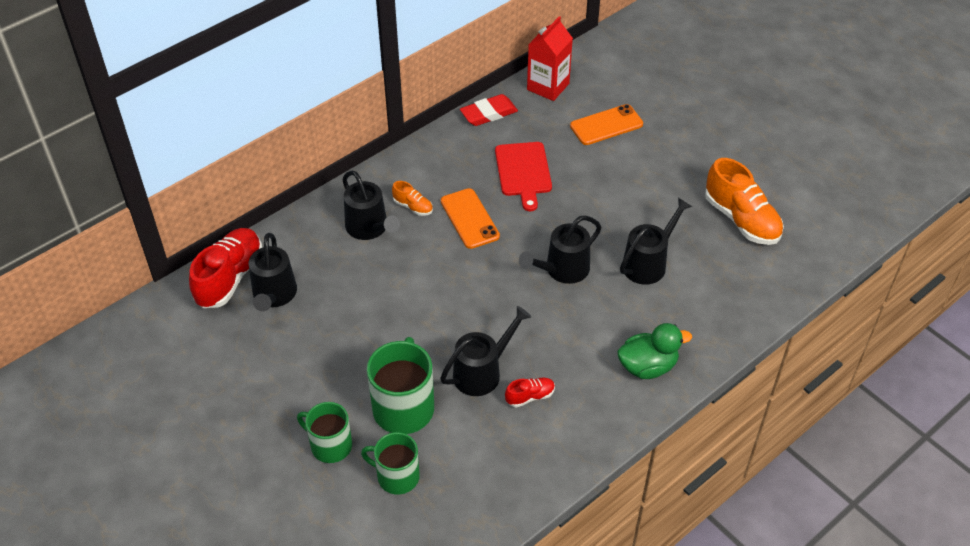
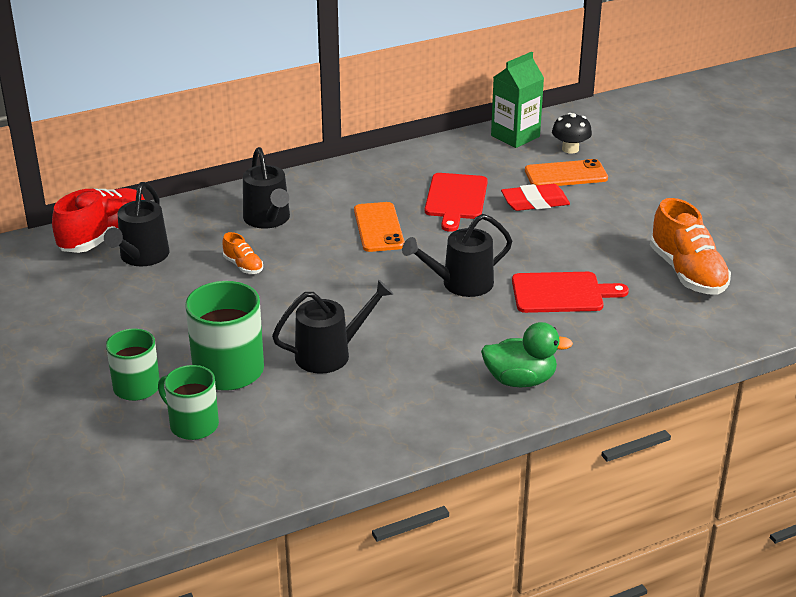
camera: 15 degrees right, 15 degrees down
(413, 207) = (323, 209): orange shoe -> orange shoe (243, 266)
(488, 113) = (440, 148): red eraser -> red eraser (535, 202)
(530, 396) = (373, 383): red shoe -> none
(548, 86) = (515, 136): red carton -> green carton
(600, 94) = (570, 149): none -> black mushroom
(648, 263) = (561, 293): black watering can -> red cutting board

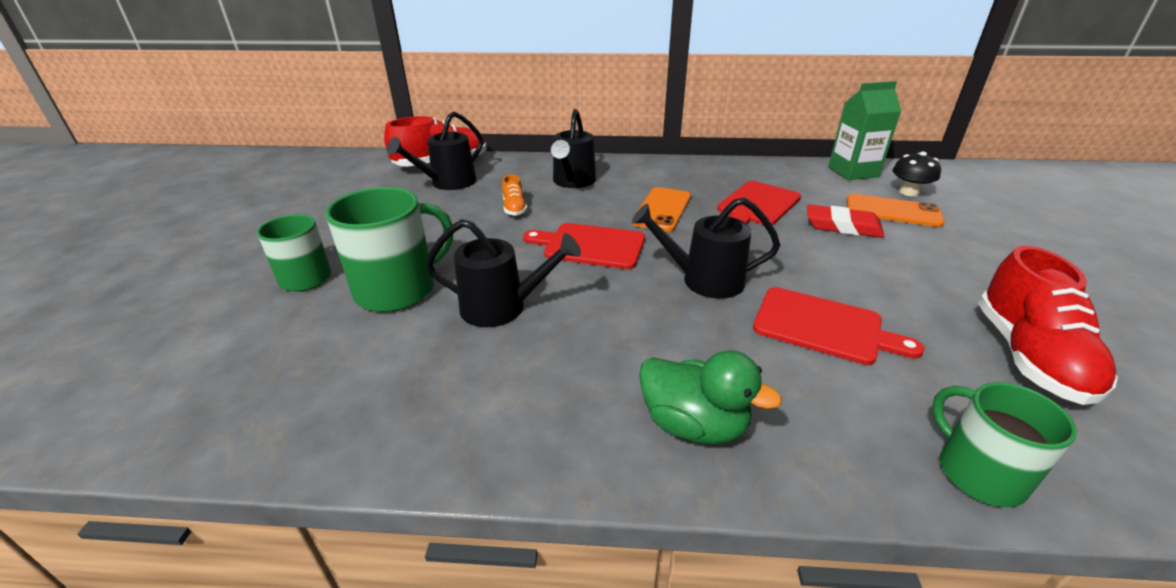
camera: 30 degrees right, 0 degrees up
(193, 424) = (296, 333): green mug -> green mug (978, 473)
(348, 282) = (590, 246): none -> red cutting board
(687, 273) = (1028, 356): orange shoe -> red shoe

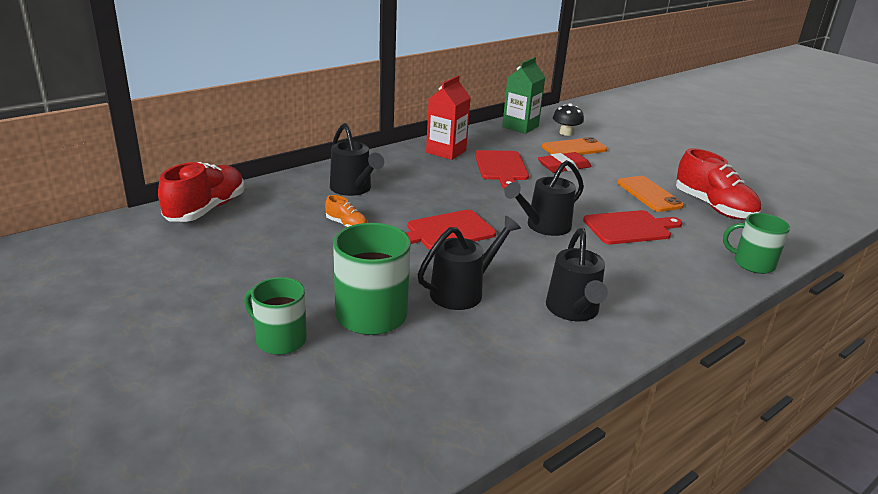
camera: 45 degrees left, 5 degrees down
(448, 183) = (247, 224): black watering can -> black watering can (573, 311)
(662, 209) = (451, 190): orange phone -> orange phone (649, 194)
(694, 425) = (645, 299): green duck -> none
(719, 174) = (446, 151): none -> red carton

